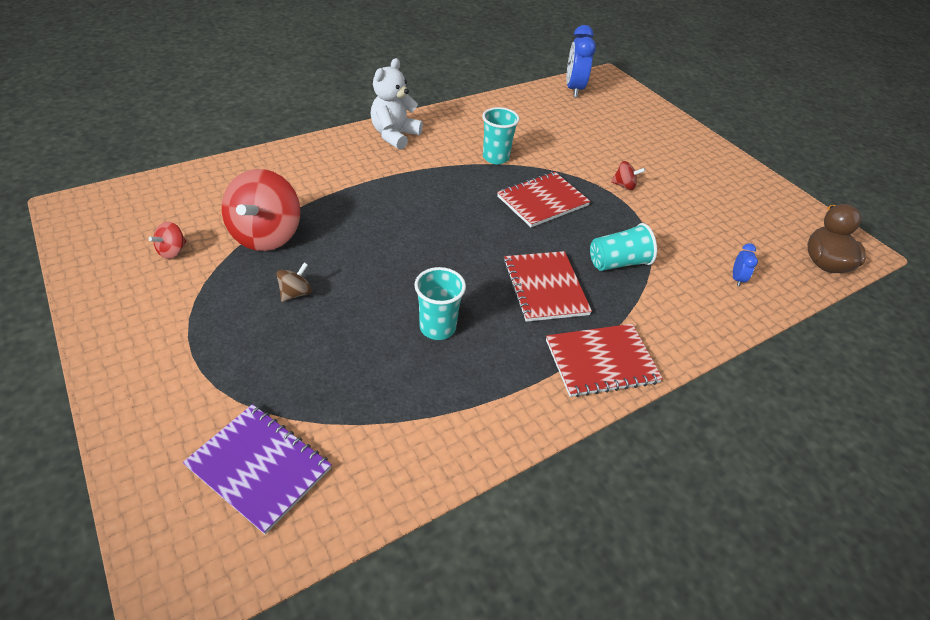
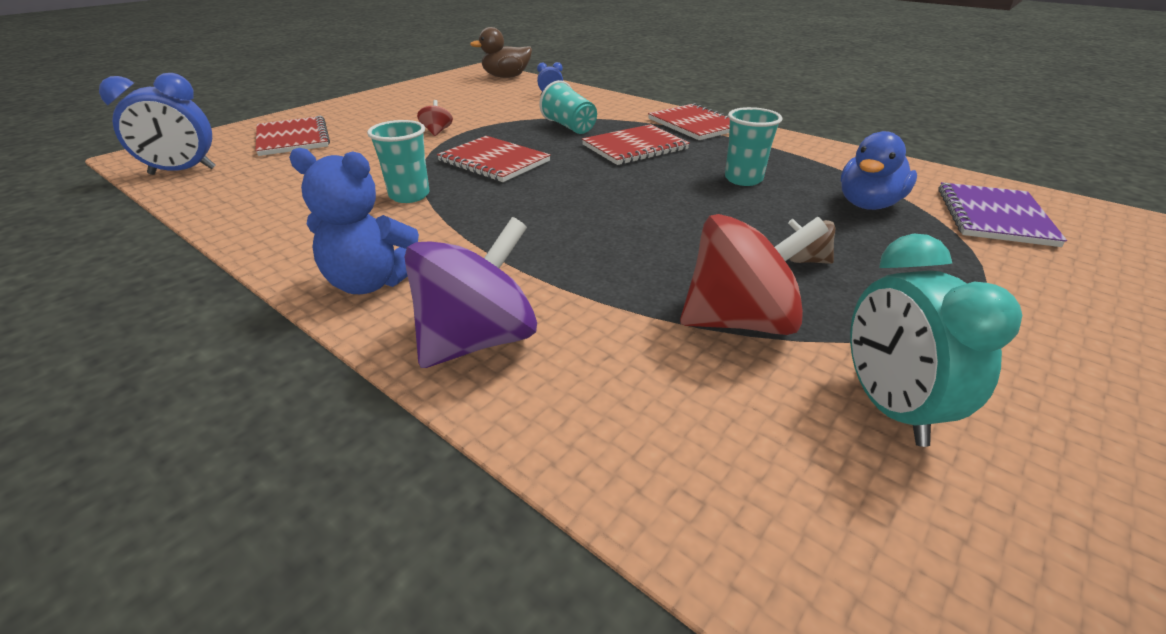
camera: 105 degrees left, 10 degrees down
(172, 251) = (888, 406): red spinning top -> turquoise clock
(322, 155) = (478, 340): none -> purple spinning top
(342, 385) = (868, 204): none -> blue duck
(394, 135) = (371, 282): white teddy bear -> blue teddy bear
(626, 124) = (293, 138): none -> red notebook

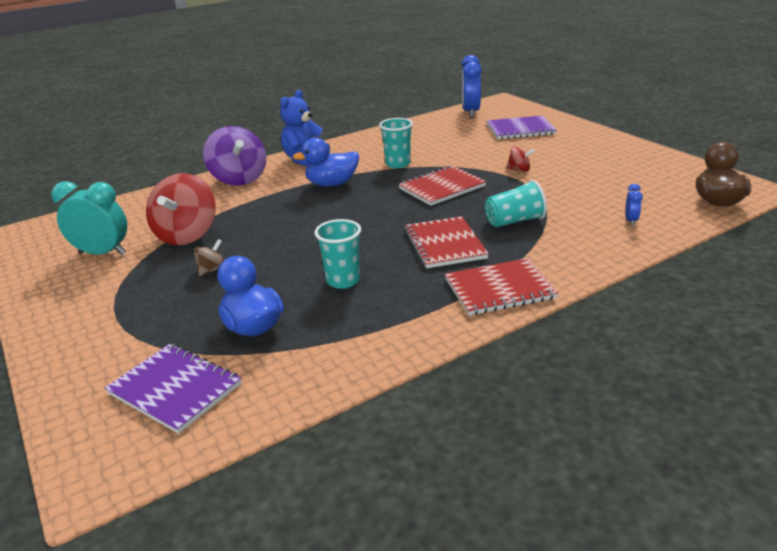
camera: 110 degrees right, 5 degrees down
(293, 138) = (520, 129): red notebook -> purple notebook
(492, 231) = (332, 184): none -> blue duck

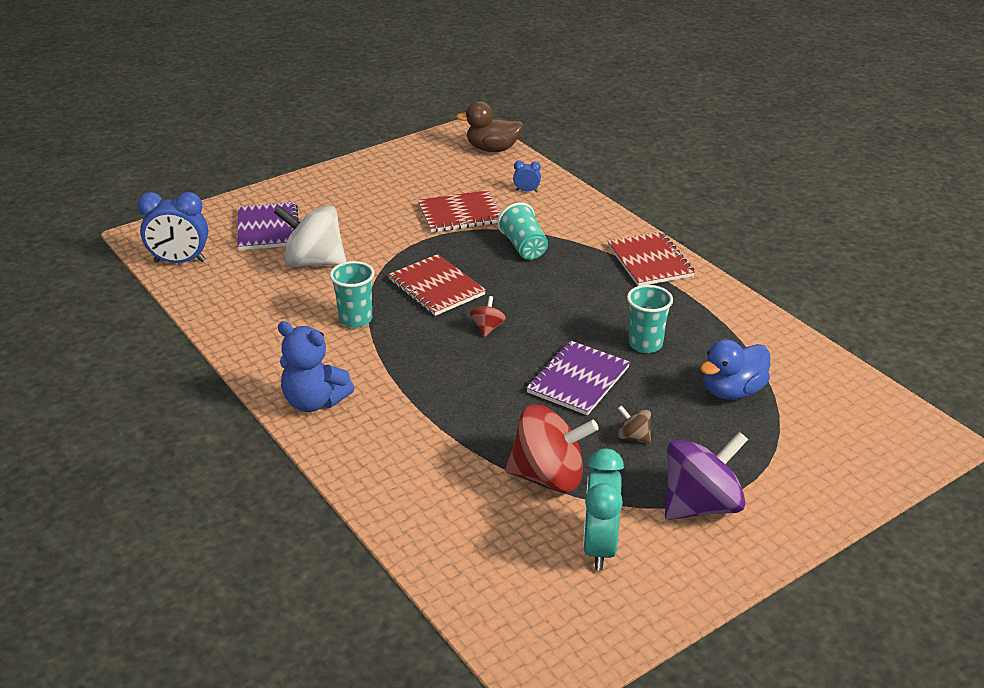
camera: 95 degrees left, 5 degrees up
(174, 389) = (831, 422): purple notebook -> purple notebook (578, 380)
(239, 179) = (373, 459): purple spinning top -> purple spinning top (701, 505)
(332, 184) = (409, 369): blue duck -> none
(445, 244) = (571, 287): red notebook -> red notebook (460, 214)
(475, 146) = (314, 262): none -> white spinning top
(519, 169) = (397, 237): red spinning top -> red spinning top (487, 328)

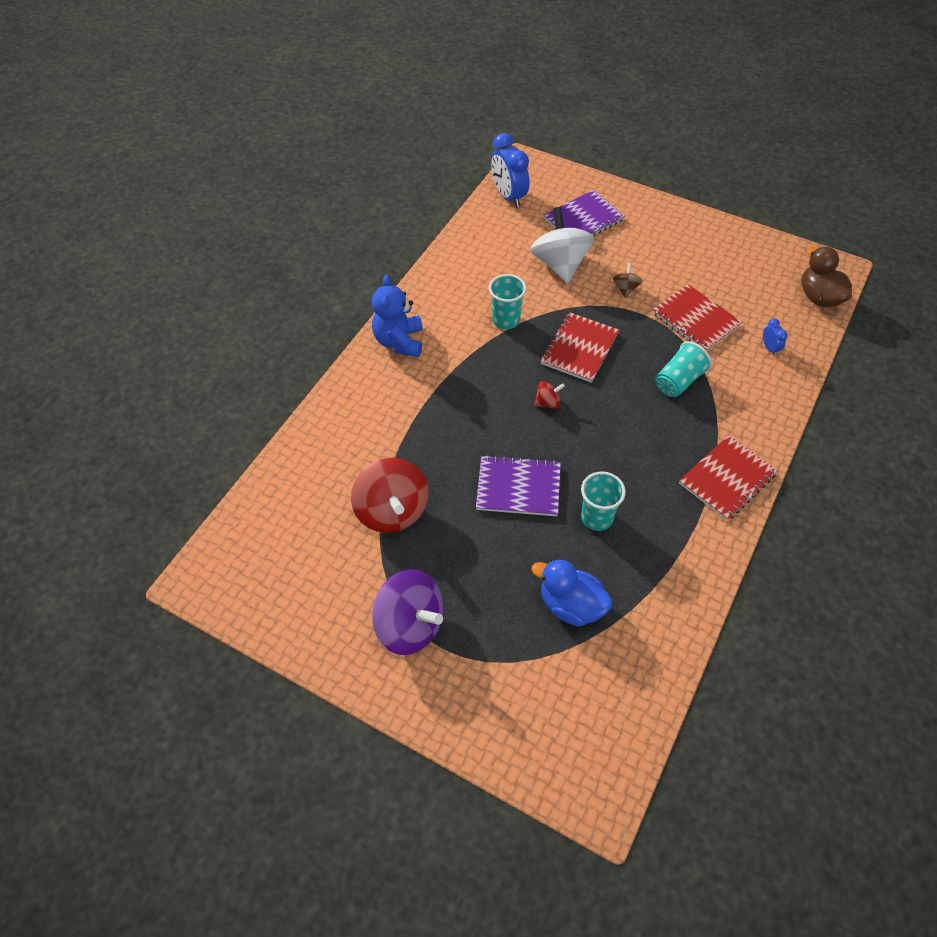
camera: 65 degrees right, 20 degrees up
(599, 547) = (332, 571): turquoise clock -> none
(633, 437) = (468, 550): brown spinning top -> brown spinning top (625, 288)

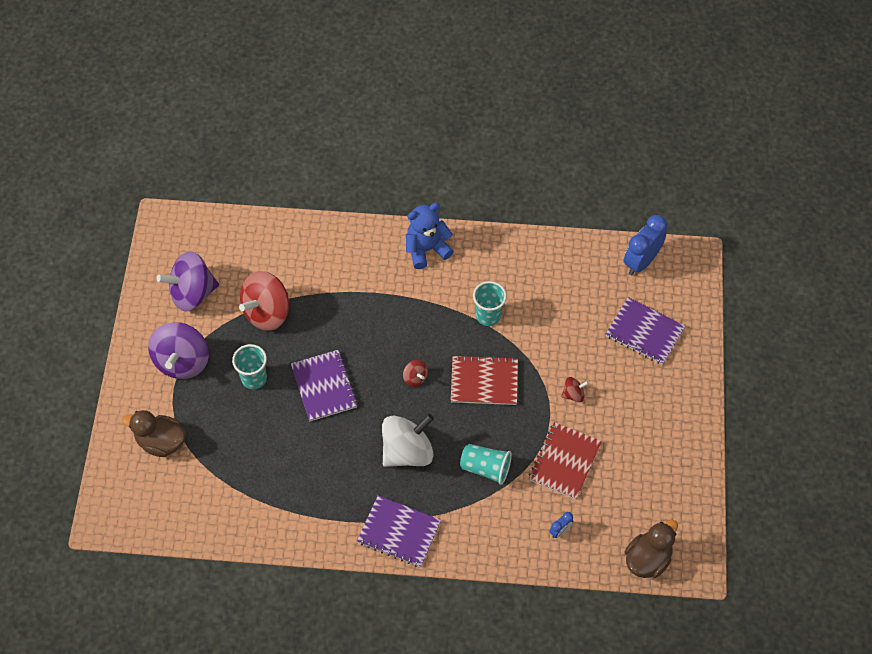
camera: 65 degrees right, 5 degrees up
(320, 581) = (192, 293): none -> purple spinning top
(512, 688) = (161, 442): none -> brown duck
(560, 264) = (576, 333): white spinning top -> white spinning top (407, 451)
(571, 605) = (239, 456): blue duck -> none
(596, 518) = (320, 449): turquoise cup -> turquoise cup (254, 378)
(625, 288) = (573, 394): brown spinning top -> red spinning top
(727, 479) = (399, 532): red notebook -> purple notebook

